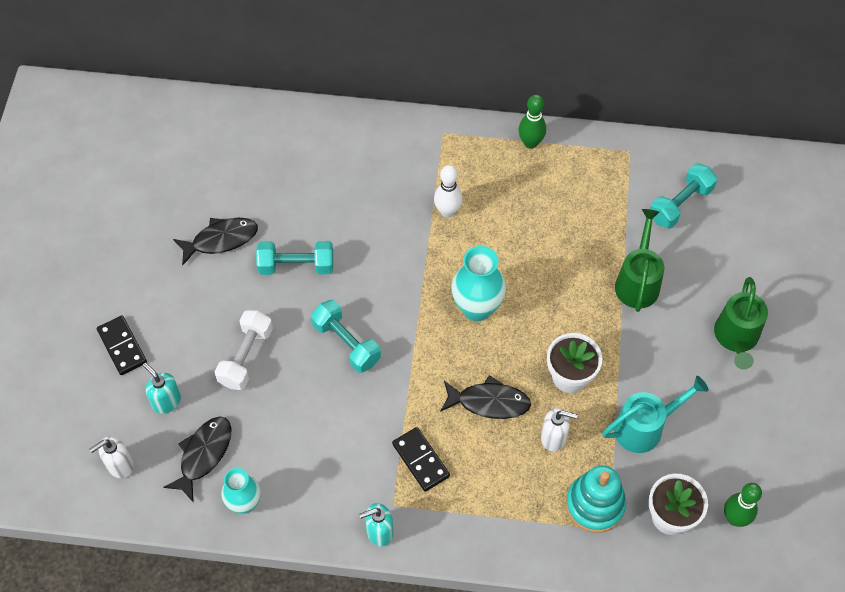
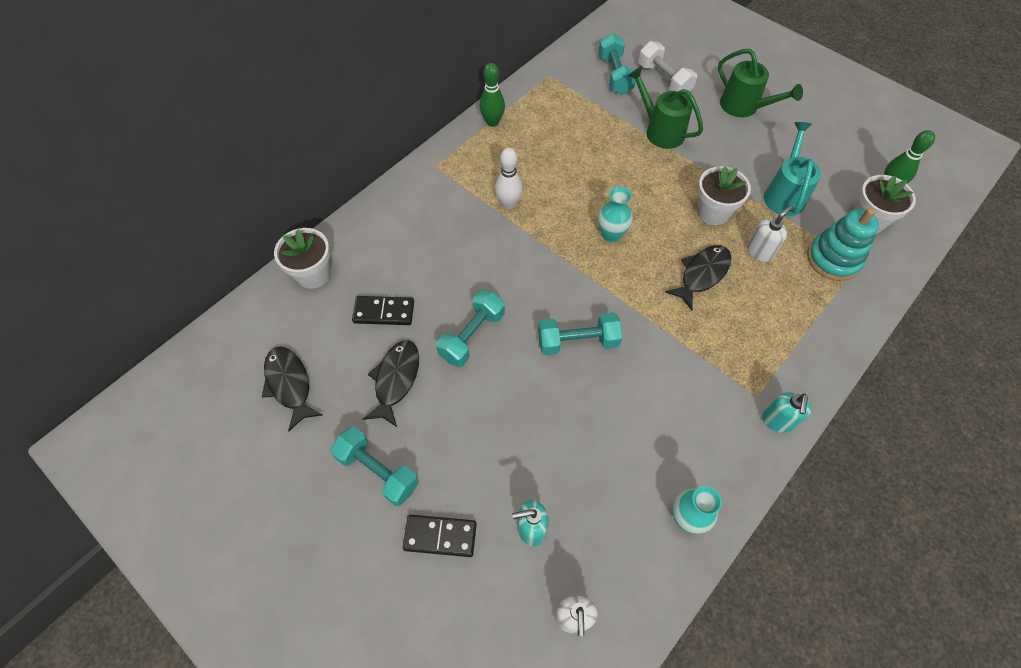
camera: 55 degrees left, 0 degrees up
(143, 276) = (378, 471): none -> turquoise dumbbell
(204, 455) = (612, 526): black fish -> black fish (289, 384)
(246, 357) = (533, 429): white dumbbell -> white dumbbell (664, 79)
(270, 124) = (313, 274): none -> white flower pot
(421, 460) = (726, 351): black domino -> black domino (384, 312)
(477, 308) = (611, 234): turquoise vase -> turquoise vase, size x0.67

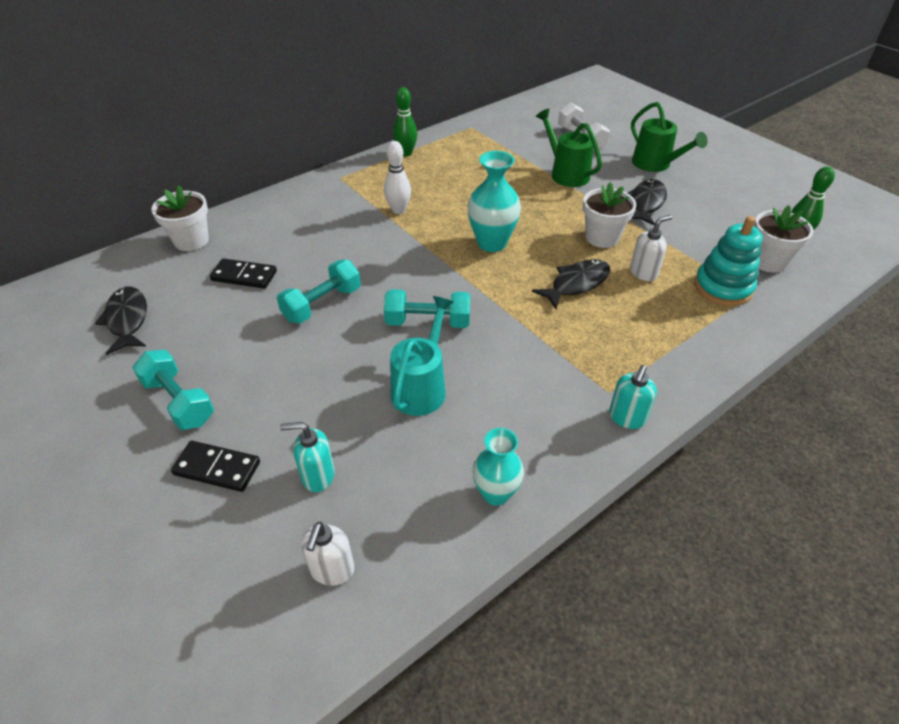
camera: 10 degrees right, 15 degrees down
(396, 380) = (231, 329): black fish -> black fish (646, 203)
(611, 234) = (492, 243): turquoise vase -> turquoise vase, size x1.50
(614, 75) = (534, 132): turquoise dumbbell -> none
(784, 193) = (681, 231): turquoise watering can -> turquoise watering can (421, 386)

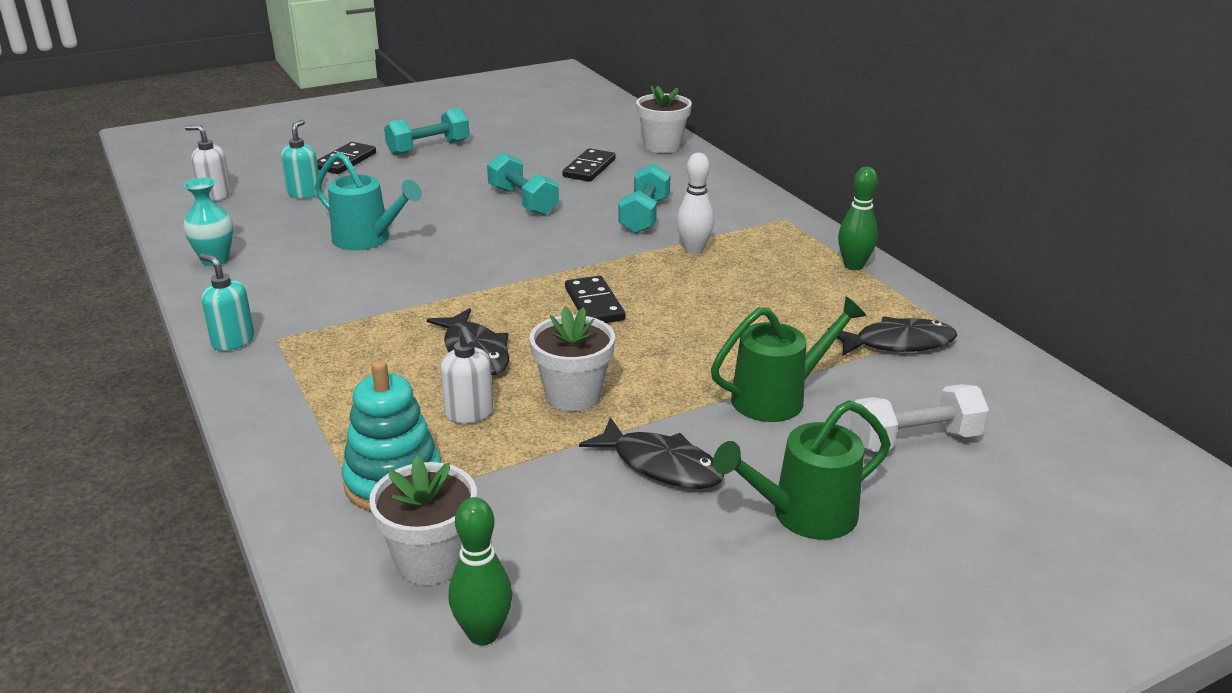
camera: 100 degrees right, 15 degrees down
(127, 320) = (546, 127): black fish -> black fish (898, 343)
(428, 322) = (461, 250): turquoise dumbbell -> turquoise dumbbell (644, 216)
(492, 243) = (594, 304): turquoise vase -> black domino

